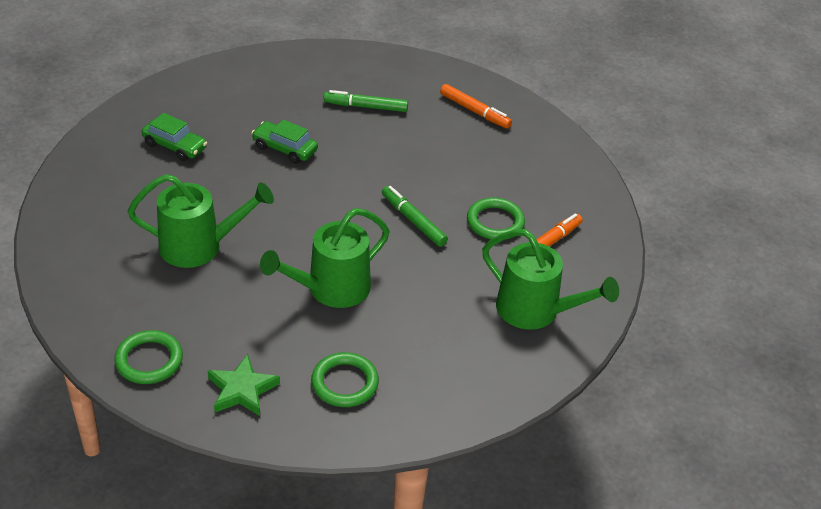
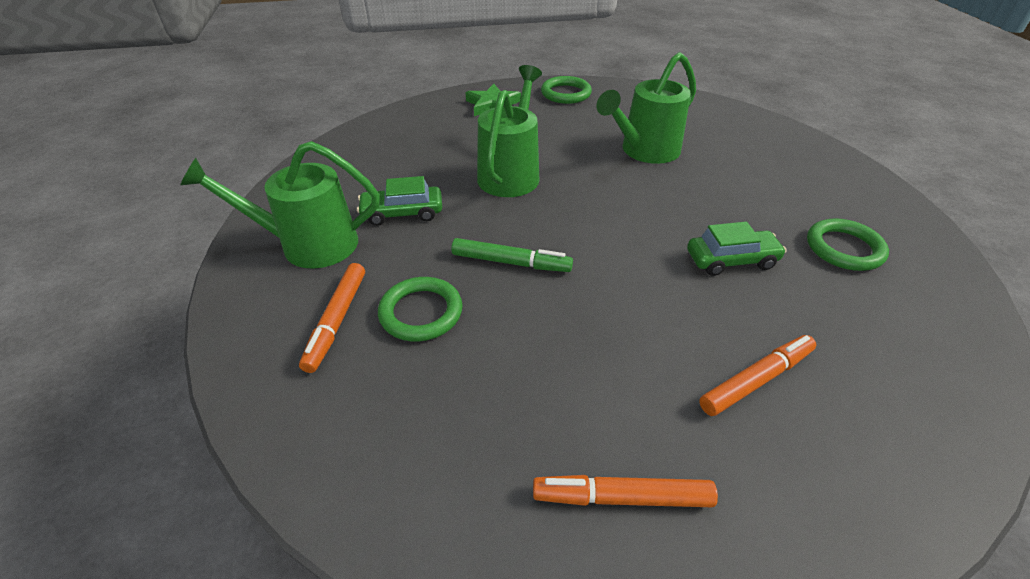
camera: 145 degrees right, 0 degrees up
(175, 146) = (808, 204): green car -> green car (402, 213)
(344, 383) = (431, 133): green ring -> green ring (844, 248)
(365, 106) = (756, 380): green marker -> orange marker

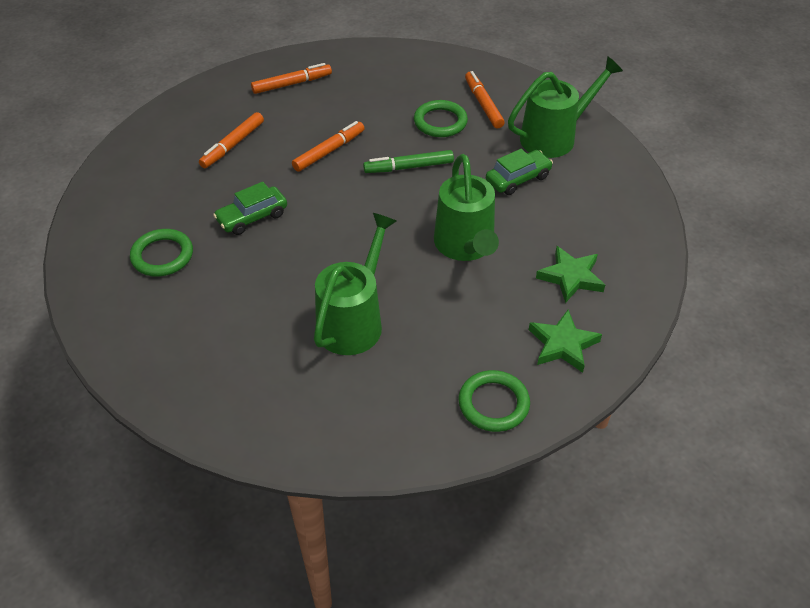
camera: 155 degrees right, 5 degrees up
(444, 133) = (571, 277): none -> green star
(604, 318) = (329, 151): none -> orange marker

